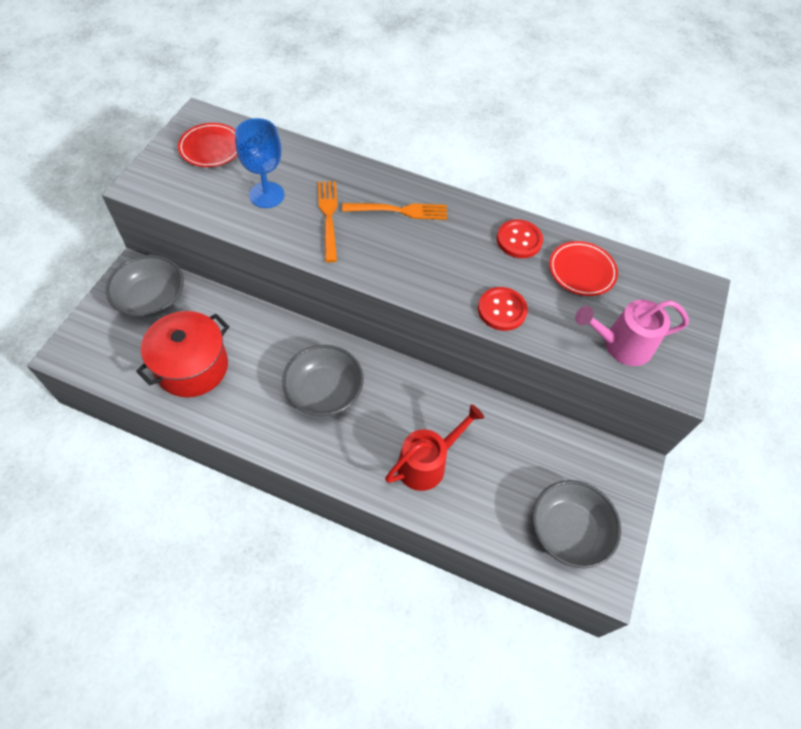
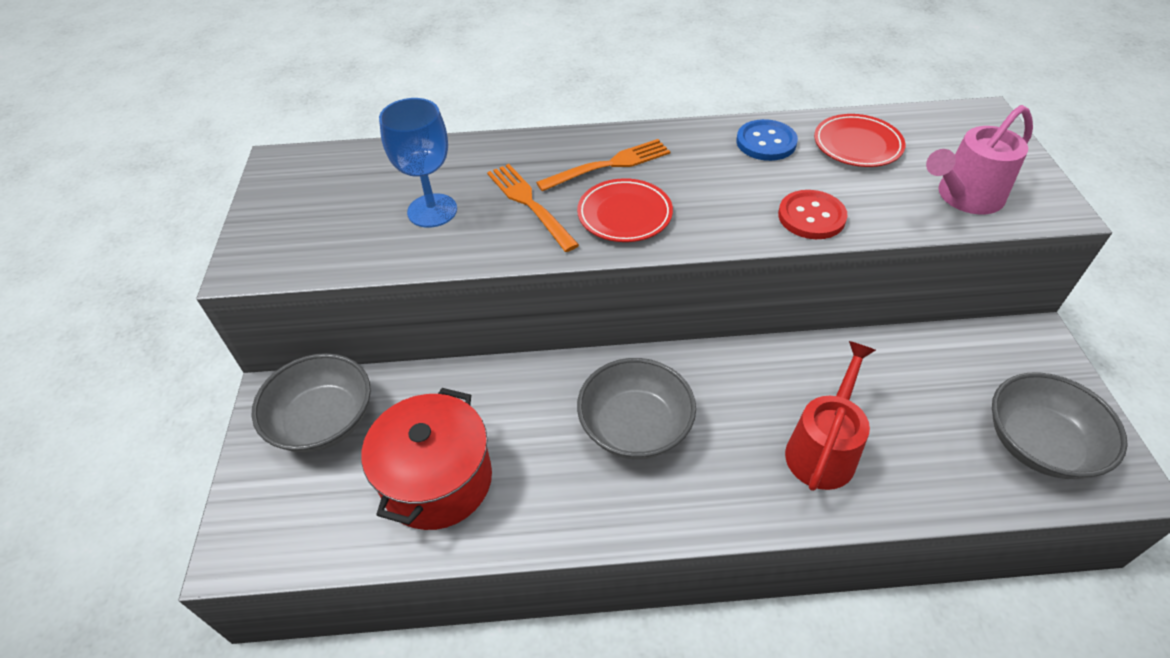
camera: 20 degrees left, 10 degrees down
(211, 148) = (320, 188): red plate -> red plate (624, 215)
(519, 240) = (766, 142): red button -> blue button

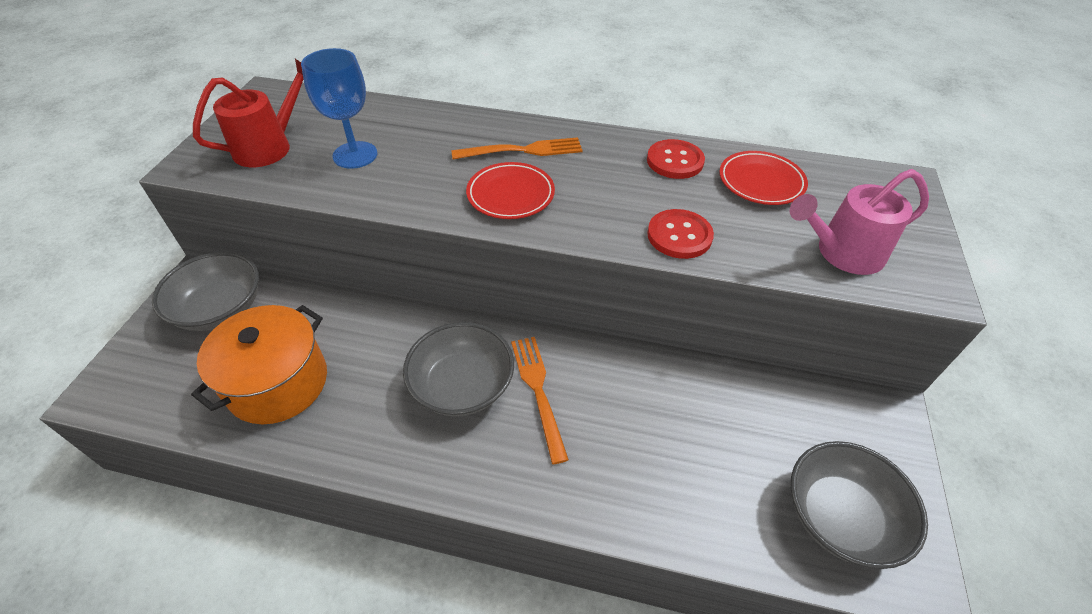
camera: 15 degrees right, 0 degrees up
(437, 480) = (278, 383): red pot -> orange pot
(529, 204) = (436, 167): orange fork -> orange fork (538, 391)
(766, 142) = (675, 161): blue button -> red button
(823, 448) = (621, 456): red watering can -> red watering can (270, 146)

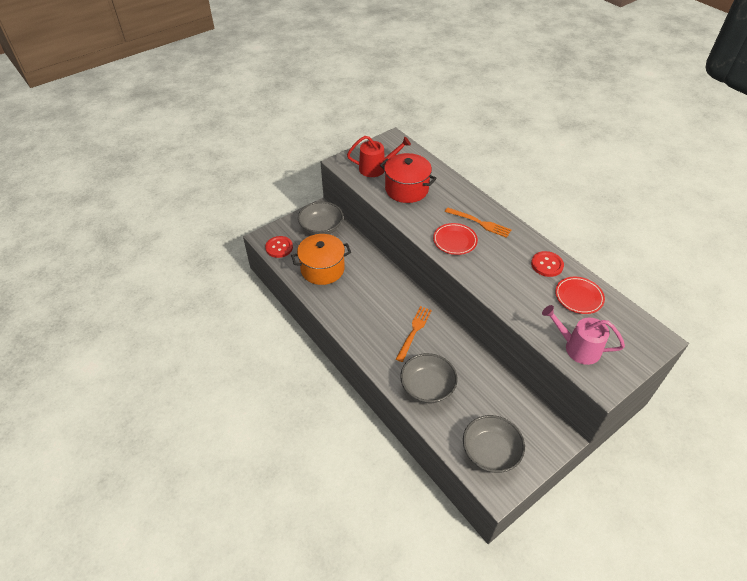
camera: 40 degrees right, 0 degrees up
(355, 155) = (406, 189): blue goblet -> red pot
(462, 386) = (386, 311): grey bowl -> grey bowl (427, 387)
(679, 236) = (509, 298): red button -> red button (279, 247)

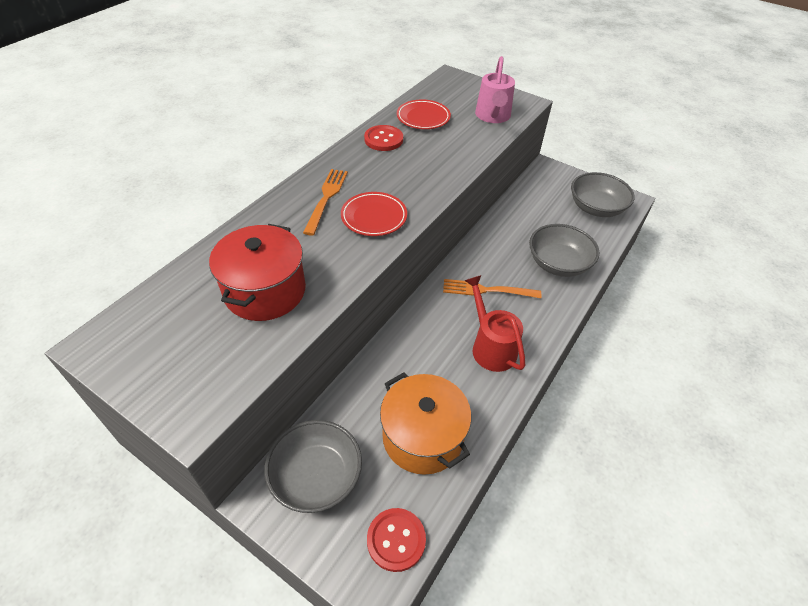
camera: 110 degrees left, 0 degrees up
(376, 168) = (206, 349): red watering can -> red watering can (490, 346)

